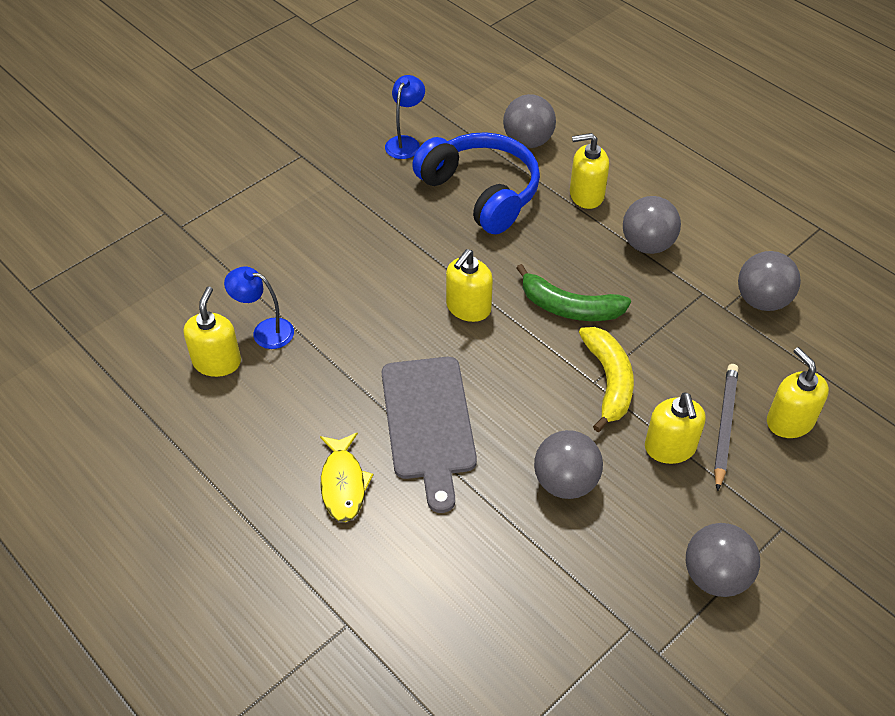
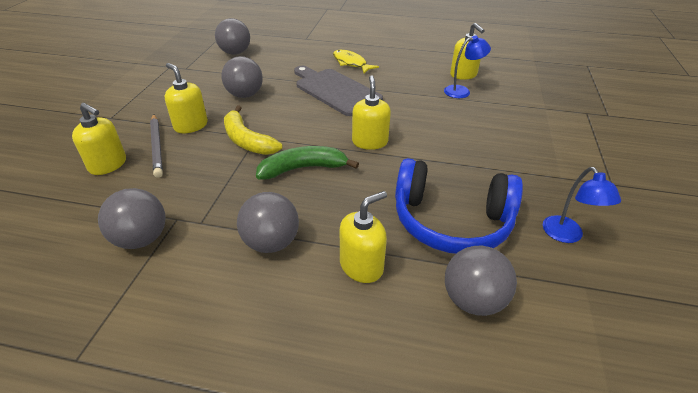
camera: 145 degrees right, 10 degrees down
(715, 576) = (147, 92): grey ball -> grey ball (235, 53)

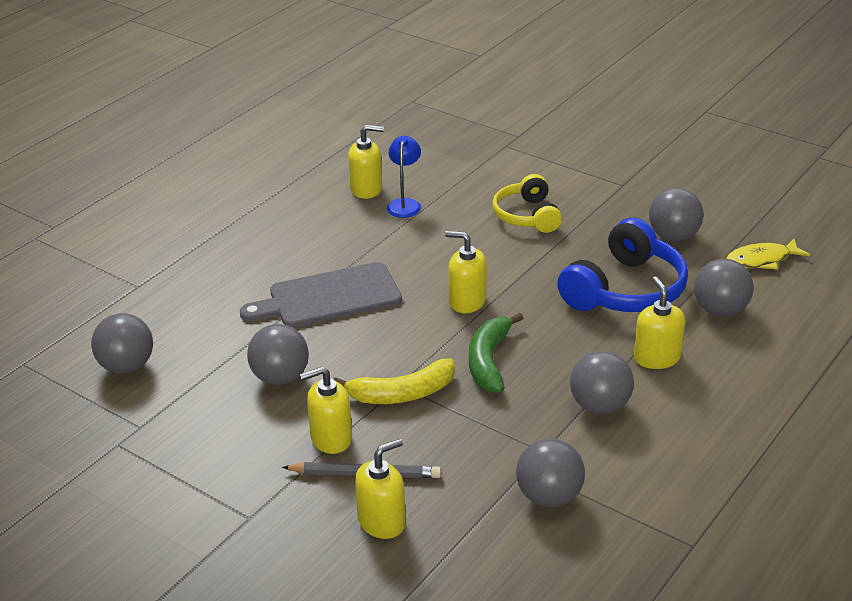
camera: 65 degrees left, 5 degrees down
(351, 63) = (261, 265): yellow fish -> yellow fish (761, 260)
(505, 143) = (527, 216): none -> yellow headphones
(567, 235) = (673, 237): blue lamp -> grey ball

